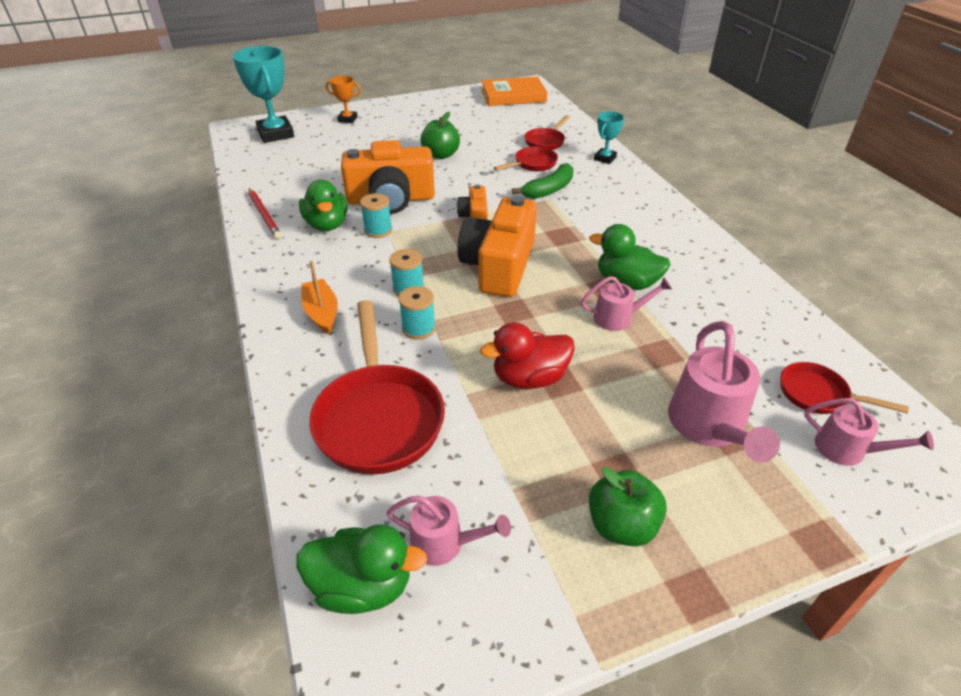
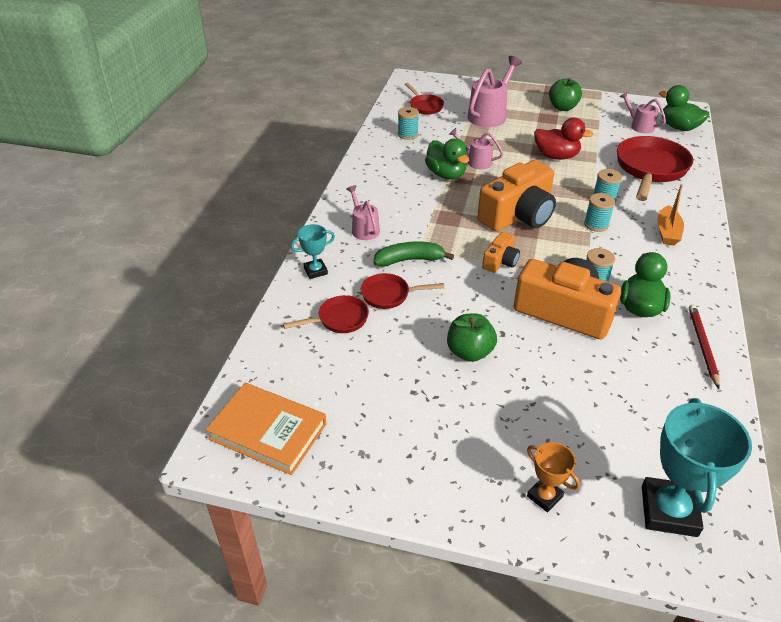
camera: 145 degrees left, 0 degrees up
(751, 323) = (408, 134): none -> turquoise spool
(848, 450) = (443, 92): pink watering can -> pink watering can (363, 228)

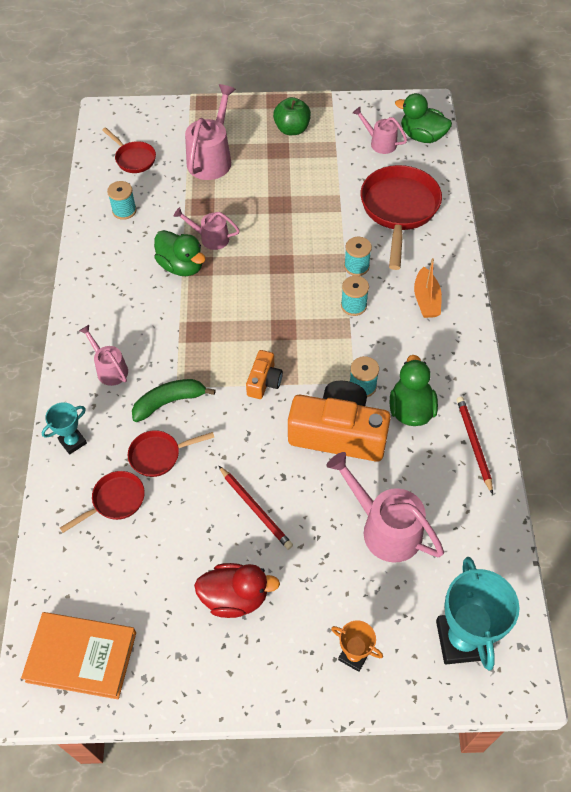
camera: 15 degrees left, 15 degrees up
(469, 352) = (255, 509): green apple -> red pencil
(518, 215) = (271, 310): orange camera -> none
(556, 156) = (297, 211): red duck -> red duck (235, 597)
(597, 394) = (384, 527): none -> pink watering can

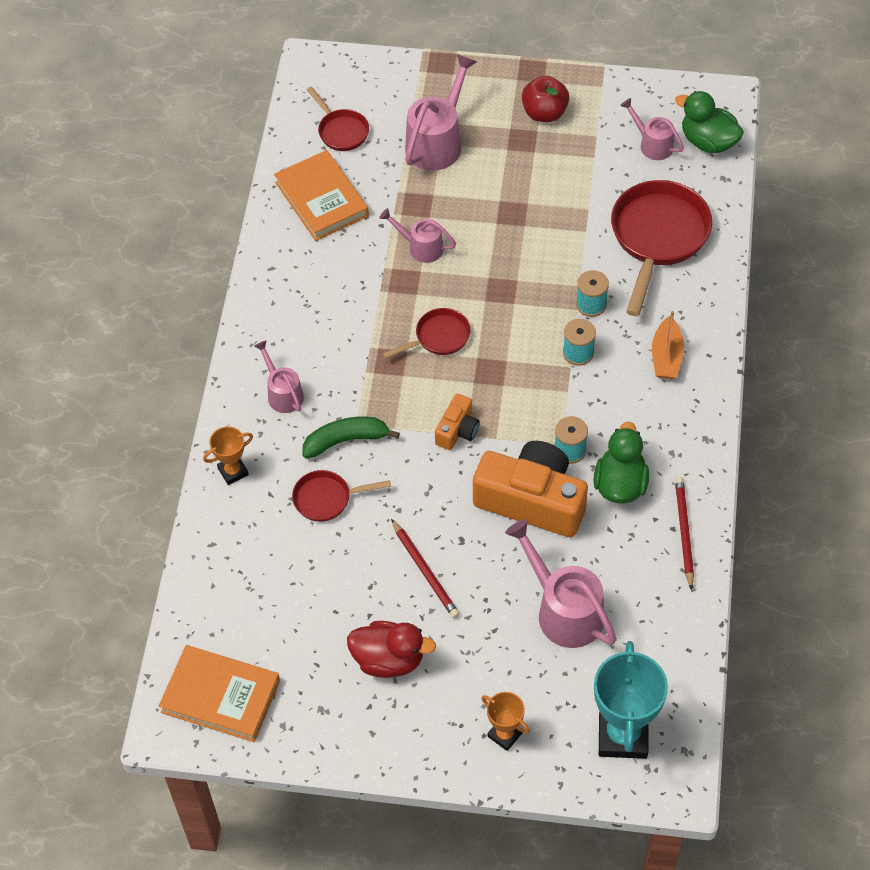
camera: 10 degrees right, 0 degrees up
(73, 442) = (233, 471): turquoise trophy -> orange trophy
(115, 501) = (272, 542): red pan -> red pan (438, 337)
(124, 211) = (322, 199): turquoise spool -> orange book
(181, 266) = (381, 279): green duck -> none
(292, 129) = (544, 113): green apple -> red apple

